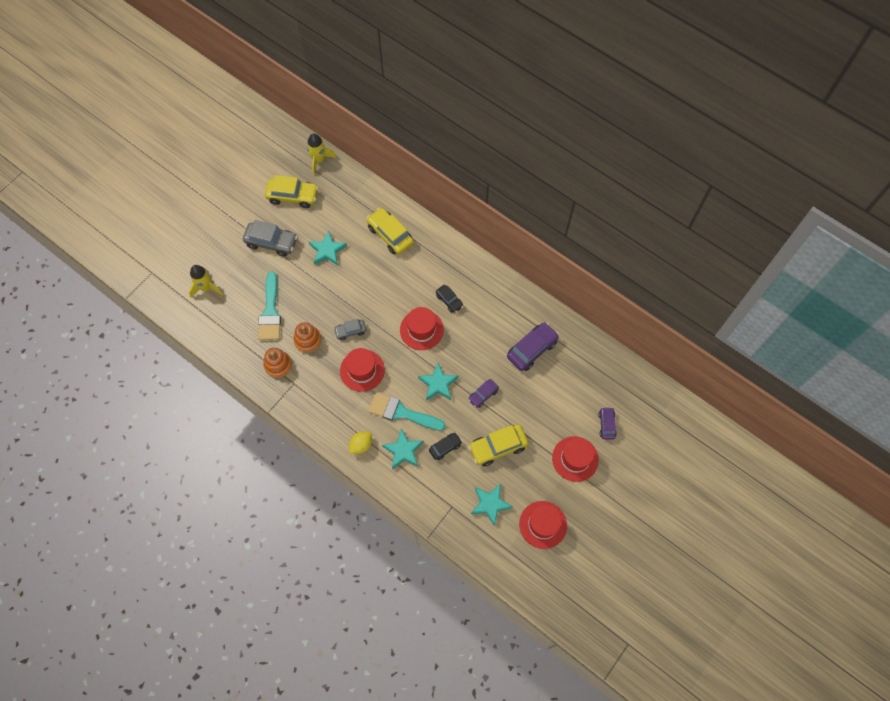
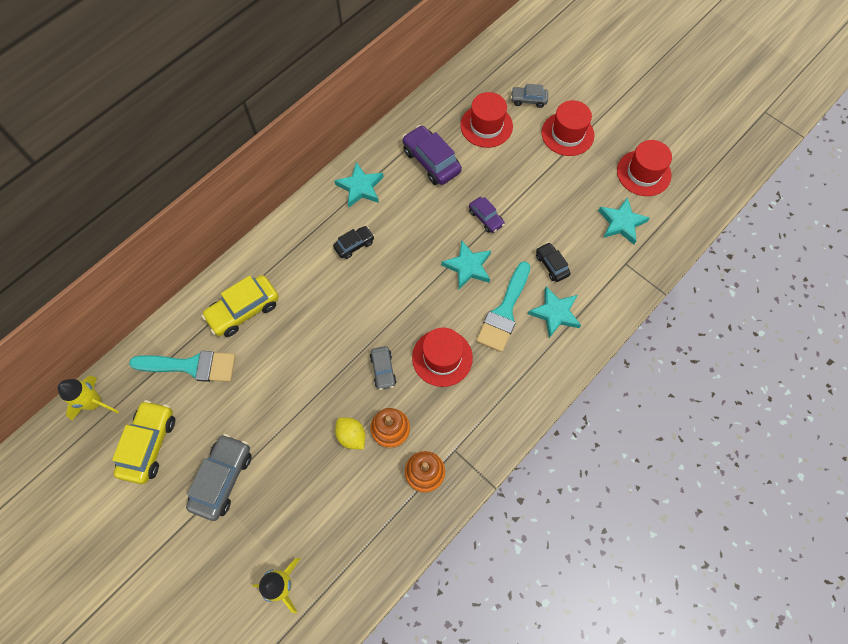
camera: 85 degrees left, 0 degrees up
(270, 312) = (339, 482): turquoise brush -> turquoise brush (191, 366)
(327, 250) = (252, 396): turquoise star -> turquoise star (360, 187)
(361, 445) = (547, 364): yellow lemon -> yellow lemon (351, 436)
(421, 330) = (391, 280): red hat -> red hat (486, 126)
(498, 447) = (552, 208): yellow car -> none
(606, 424) = (528, 100): purple car -> grey car

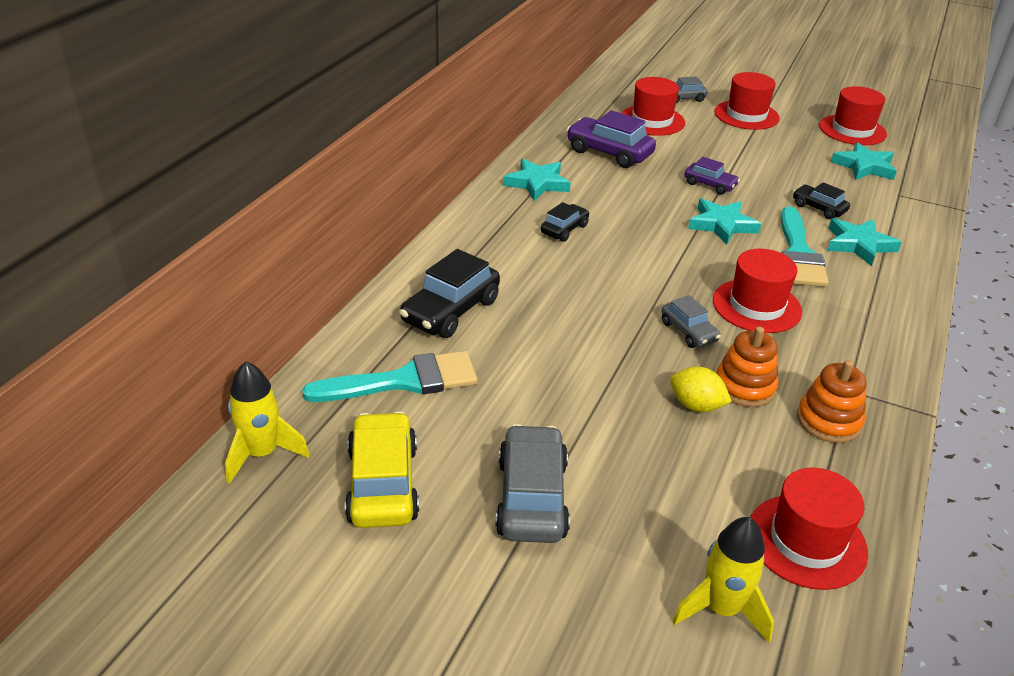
camera: 20 degrees left, 30 degrees down
(244, 310) = (450, 311): yellow car -> black car
(355, 556) = (806, 541): none -> red hat

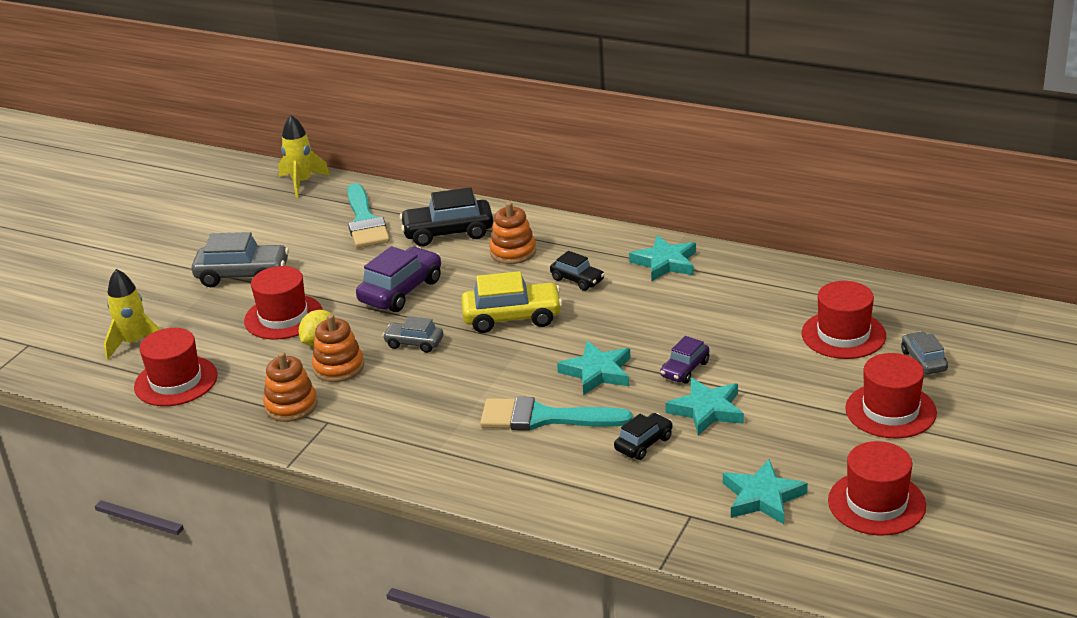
camera: 95 degrees right, 5 degrees down
(383, 483) = (267, 224): yellow car -> yellow car (512, 317)
(450, 311) = (448, 232): black car -> black car turned 45 degrees counterclockwise
(503, 266) = (513, 252): none -> orange stacking toy
(609, 153) = (746, 304): purple car -> purple car (401, 291)
(688, 332) = (414, 343): grey car -> grey car turned 45 degrees clockwise
(756, 306) = (451, 383): red hat -> red hat (283, 317)
(859, 244) = (566, 463): turquoise star -> turquoise star (707, 410)

